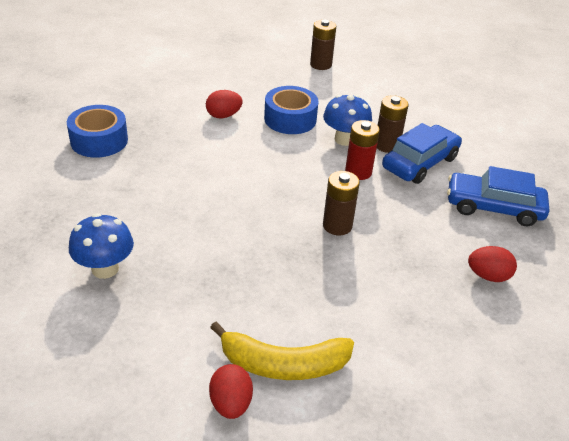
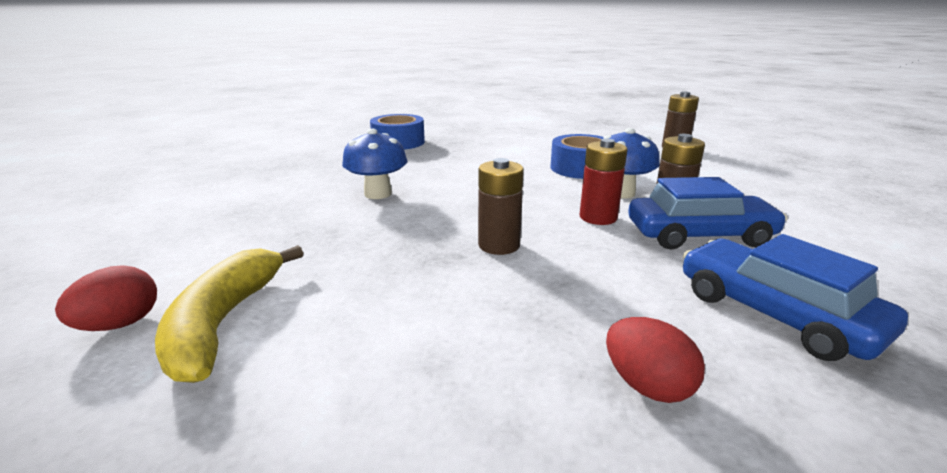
camera: 45 degrees right, 15 degrees down
(105, 269) = (257, 197): blue mushroom -> blue mushroom (378, 194)
(223, 115) = (519, 153): red egg -> none
(283, 364) = (223, 323): yellow banana -> yellow banana turned 45 degrees clockwise

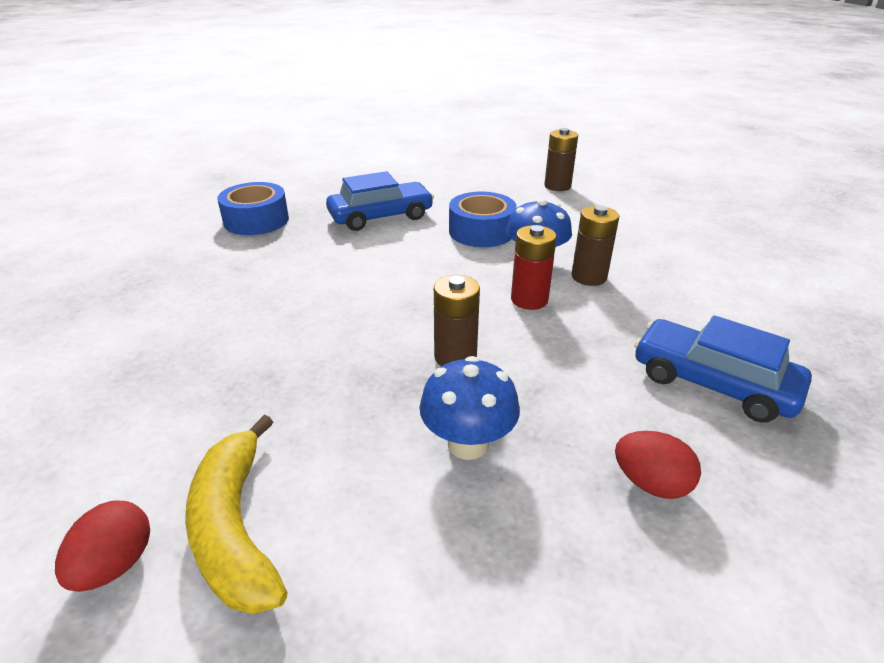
camera: 20 degrees left, 10 degrees up
(378, 194) = (285, 309): blue mushroom -> blue mushroom (468, 443)
(699, 235) = (625, 304): blue car -> blue car (381, 216)

